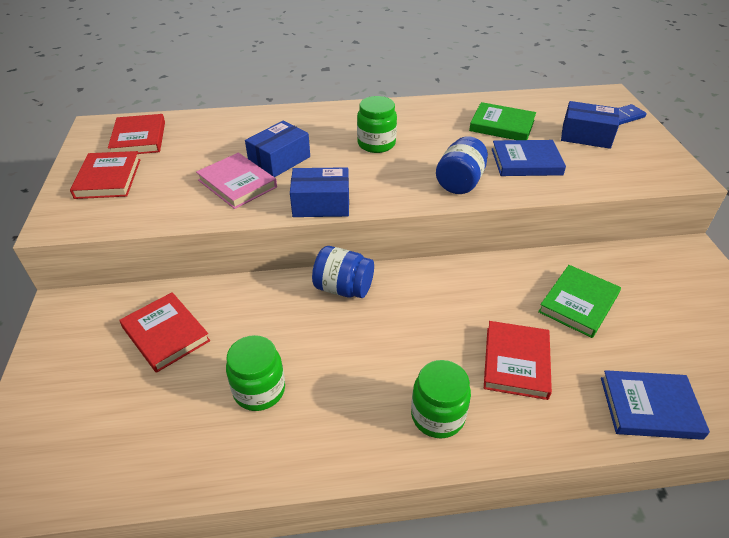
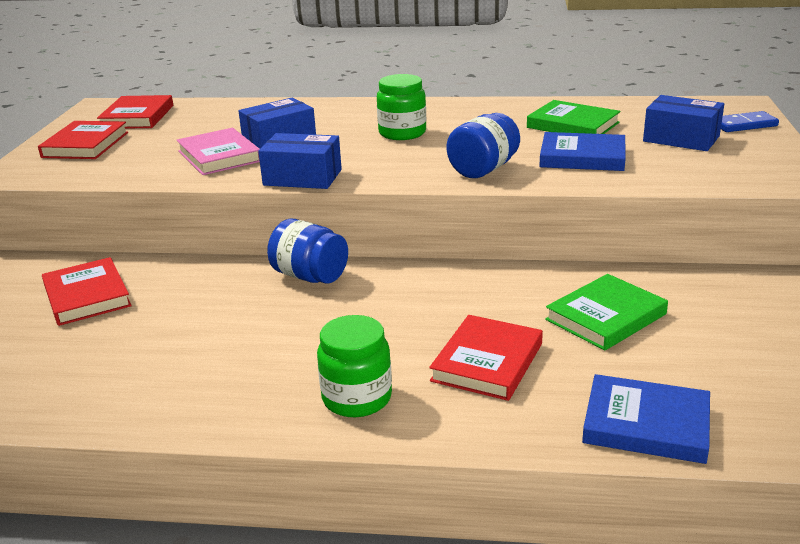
camera: 15 degrees right, 15 degrees down
(259, 390) = (160, 352): green jar -> none

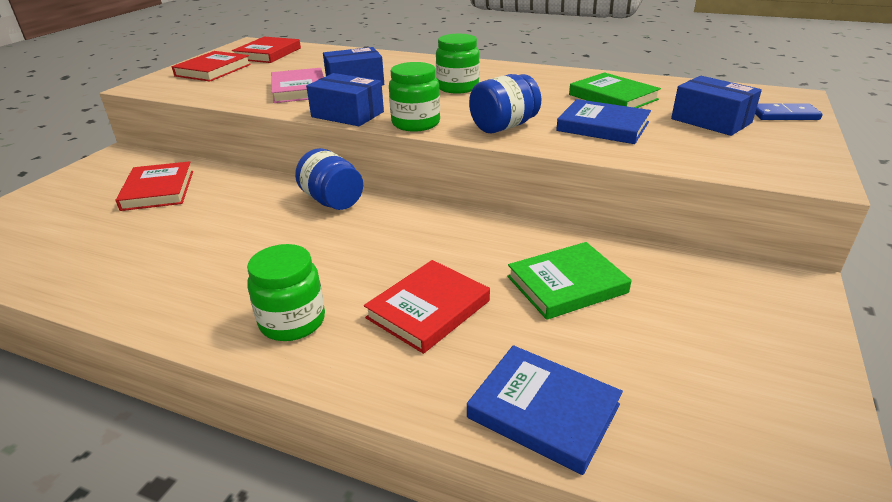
camera: 15 degrees right, 5 degrees up
(387, 178) = (416, 123): none -> green jar

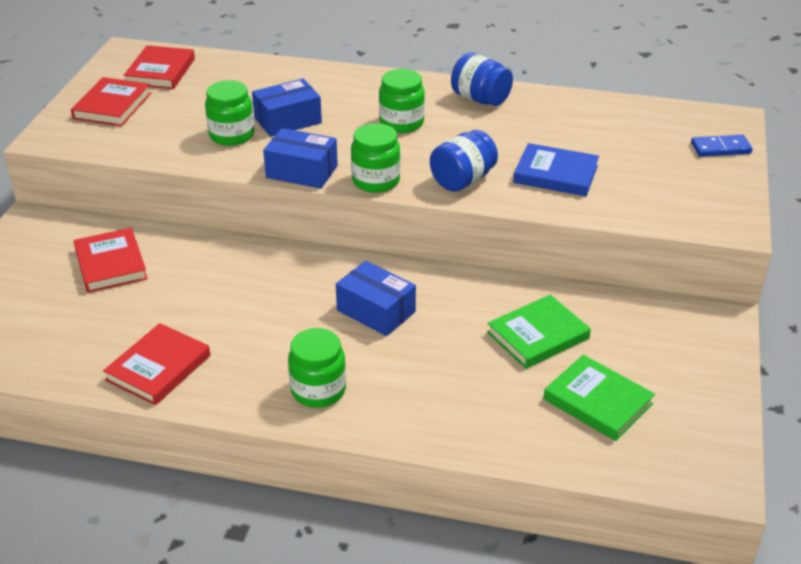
camera: 10 degrees left, 5 degrees up
(299, 90) = (231, 135): pink book -> green jar
(332, 201) = (300, 264): blue jar -> blue jar (480, 99)
(428, 309) = (428, 369): red book -> red book (158, 368)
(543, 411) = (534, 439): blue book -> none
(613, 97) = (561, 130): green book -> green book (597, 401)
(711, 121) = (654, 160): blue box -> blue box (376, 311)

